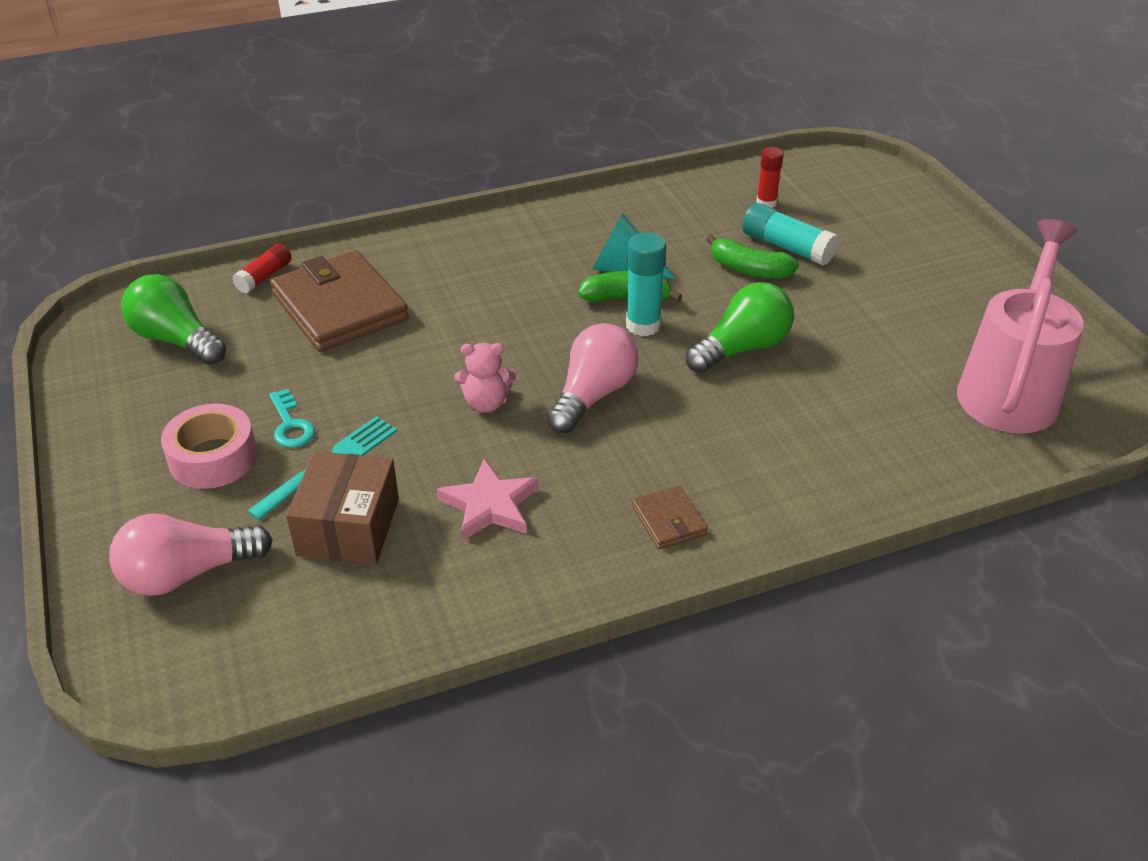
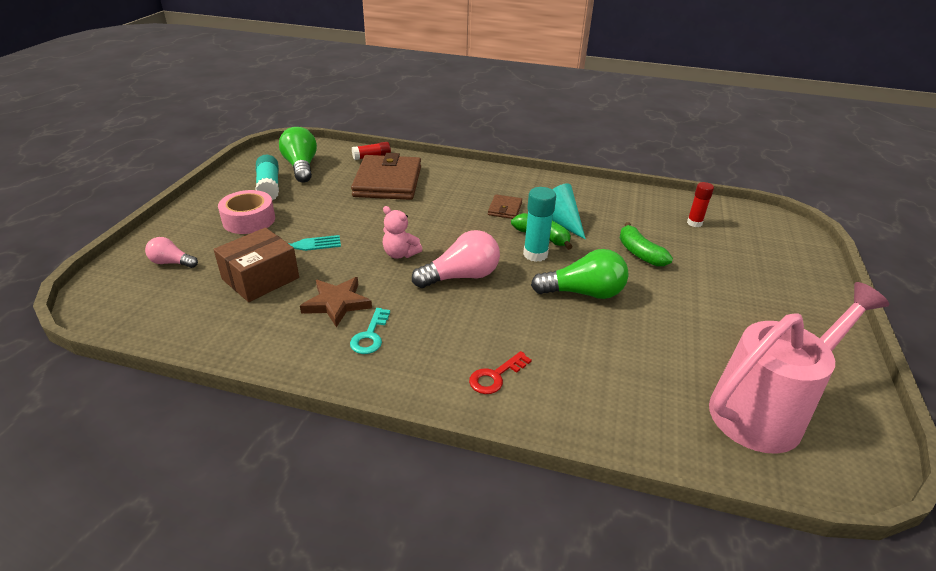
camera: 35 degrees right, 5 degrees down
(187, 573) = (172, 263): pink light bulb -> pink light bulb, size x0.58
(291, 425) = (298, 221): turquoise key -> turquoise key (370, 335)
(489, 505) = (337, 303): pink star -> brown star
(669, 521) = (420, 364): brown wallet -> brown wallet (505, 209)
(757, 490) = (496, 376): none -> red key
(787, 247) = (681, 251): turquoise glue stick -> turquoise glue stick (269, 186)

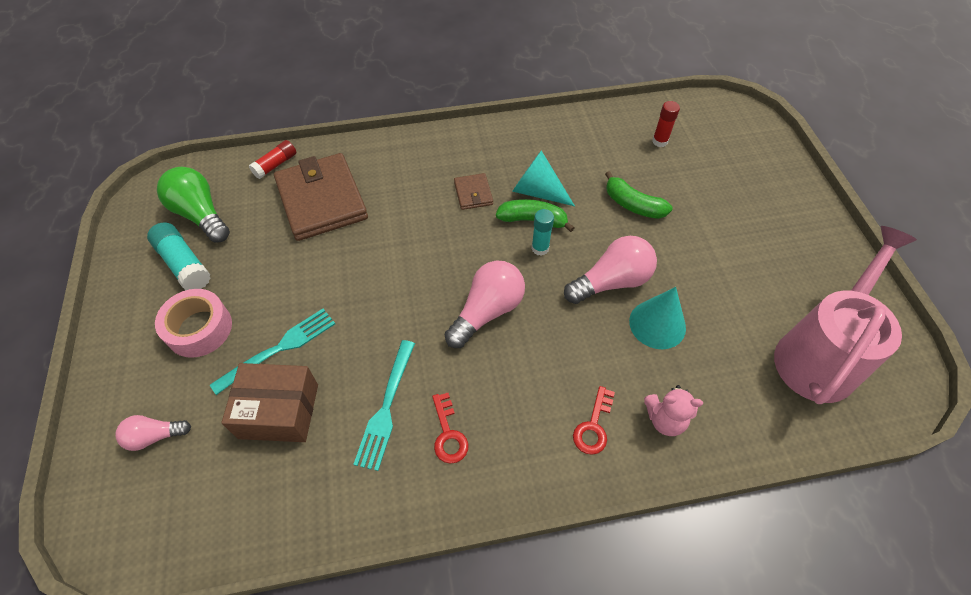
camera: 25 degrees left, 20 degrees up
(260, 278) = (279, 411): brown box -> brown box turned 75 degrees clockwise
(337, 303) = (386, 407): brown star -> turquoise fork
(370, 335) = (448, 434): turquoise key -> red key
(400, 254) = (406, 307): pink teddy bear -> pink teddy bear (665, 419)
(535, 254) = (540, 248): turquoise glue stick -> turquoise glue stick, size x0.66
(583, 293) = (611, 282): green light bulb -> pink light bulb
(606, 332) = (657, 324): none -> turquoise cone

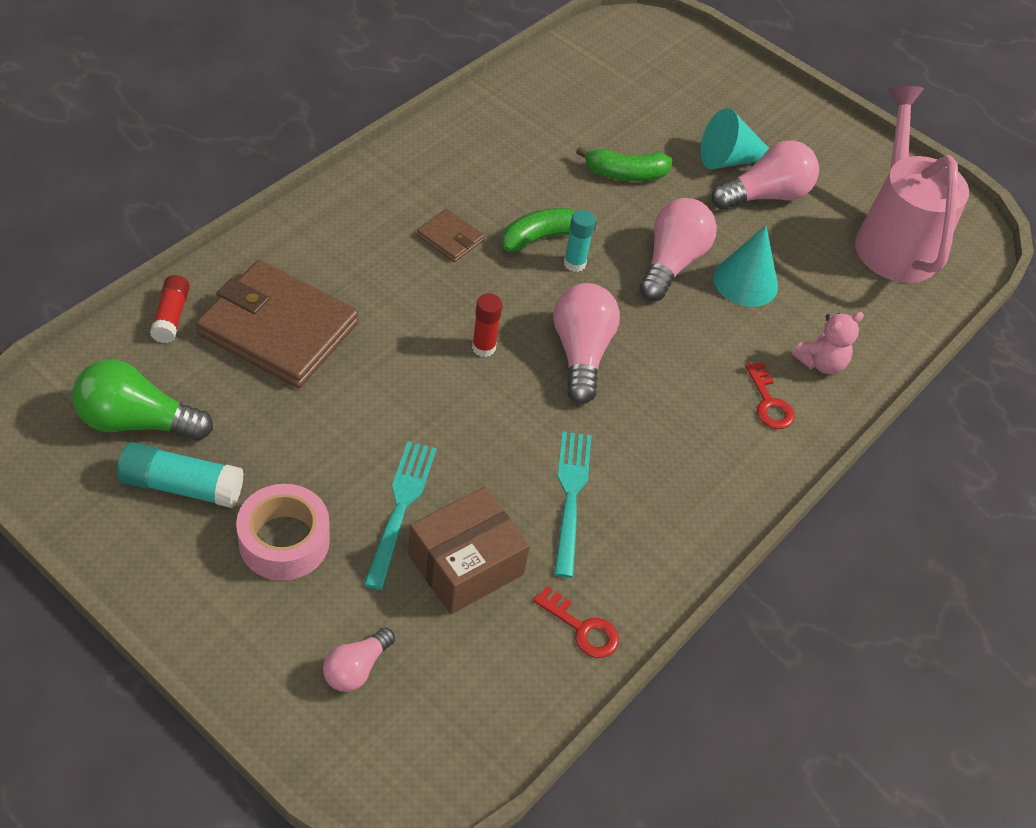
camera: 45 degrees left, 5 degrees down
(386, 407) = (570, 496): turquoise fork -> turquoise fork turned 150 degrees counterclockwise
(448, 434) = (651, 484): red key -> red key (582, 628)
(537, 191) = (517, 204): turquoise cone -> turquoise cone (729, 159)
(660, 141) = (594, 92): red glue stick -> red glue stick (483, 347)
(731, 268) = (765, 195): none -> pink light bulb

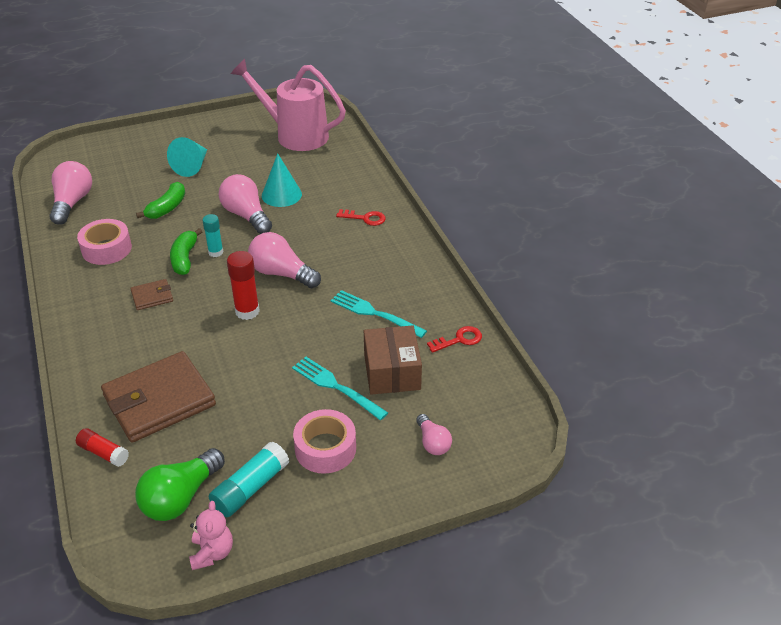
camera: 55 degrees left, 10 degrees down
(483, 347) = (247, 311): red glue stick -> red glue stick, size x1.51
(506, 154) = (106, 249): none -> pink tape
(765, 195) = (229, 164): pink light bulb -> pink light bulb (72, 203)
(821, 363) = (353, 191): pink teddy bear -> pink teddy bear (212, 553)

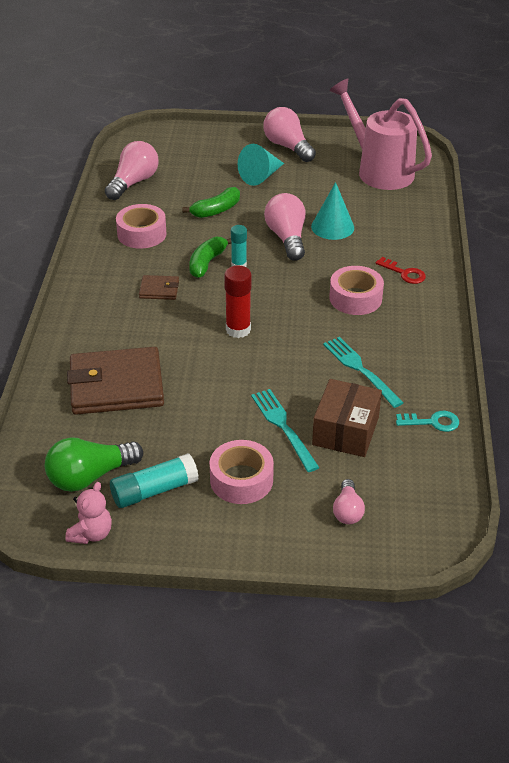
camera: 25 degrees right, 0 degrees up
(103, 453) = (46, 415): red glue stick -> none
(281, 274) = (290, 304): pink light bulb -> pink light bulb (288, 147)
(336, 252) = (355, 298): none -> pink tape
(459, 340) = (432, 422): red key -> turquoise key

